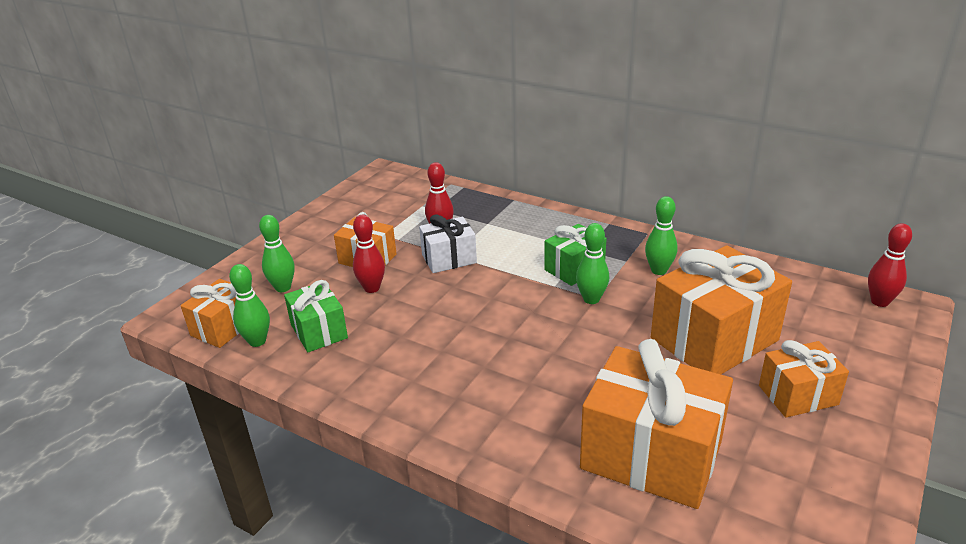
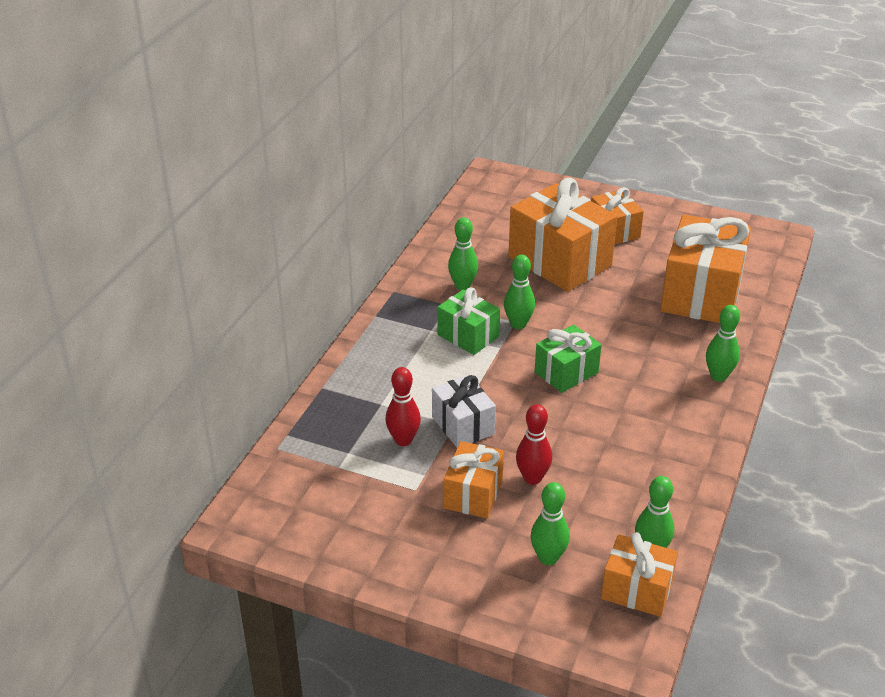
camera: 100 degrees left, 5 degrees up
(319, 331) = (619, 504): green gift -> green gift (566, 372)
(479, 436) = (718, 376): none -> green bowling pin
(879, 302) = (489, 185): red bowling pin -> none

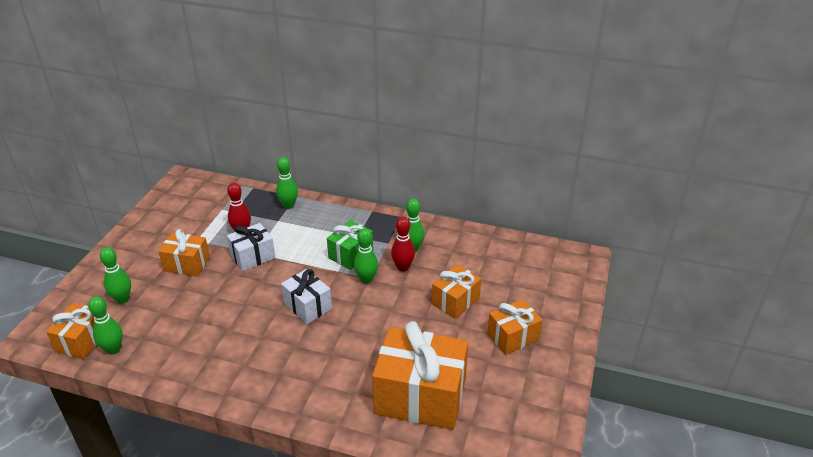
camera: 85 degrees right, 0 degrees up
(532, 478) = (196, 290): red bowling pin -> red bowling pin (403, 267)
(559, 261) = (455, 301): orange gift -> orange gift, size x0.55
(566, 372) = (307, 306): green gift -> white gift
(718, 376) = (300, 401): green bowling pin -> green bowling pin (288, 205)

